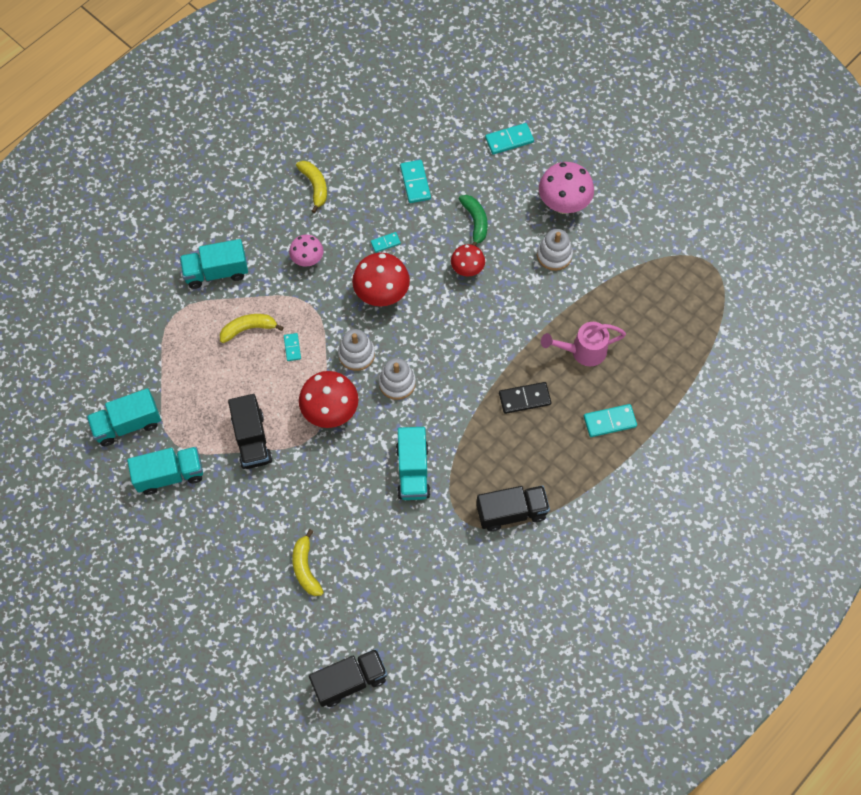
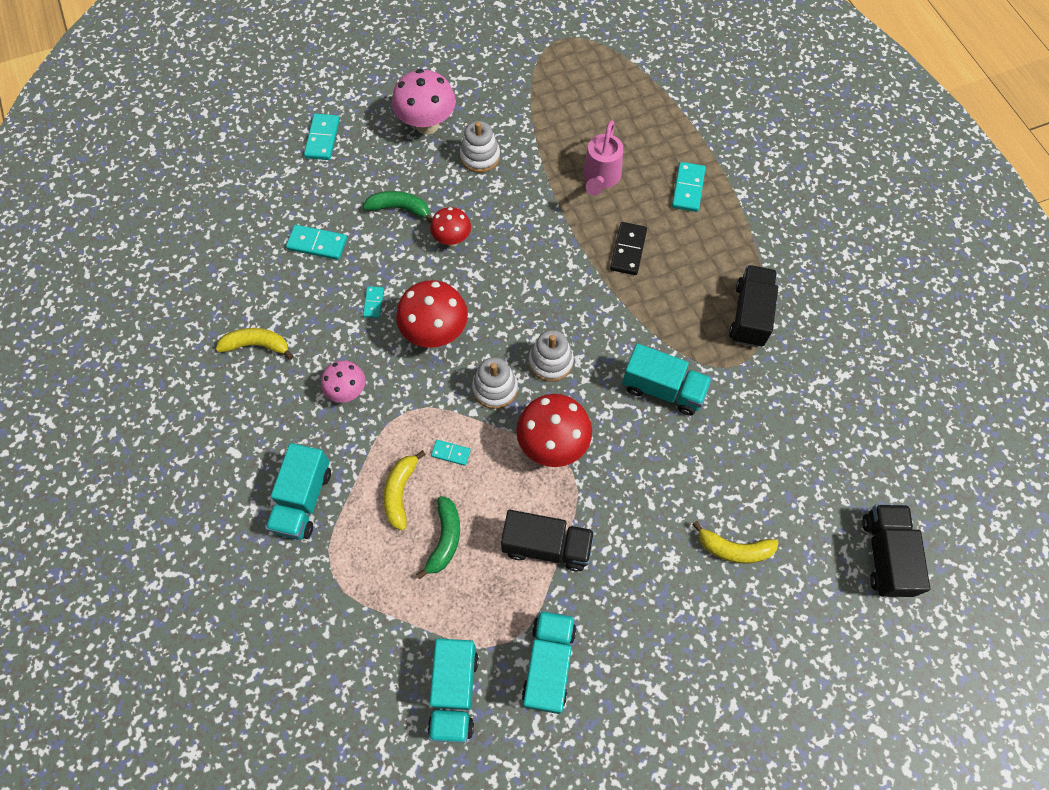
camera: 65 degrees left, 0 degrees up
(228, 372) = (445, 539): none -> green banana

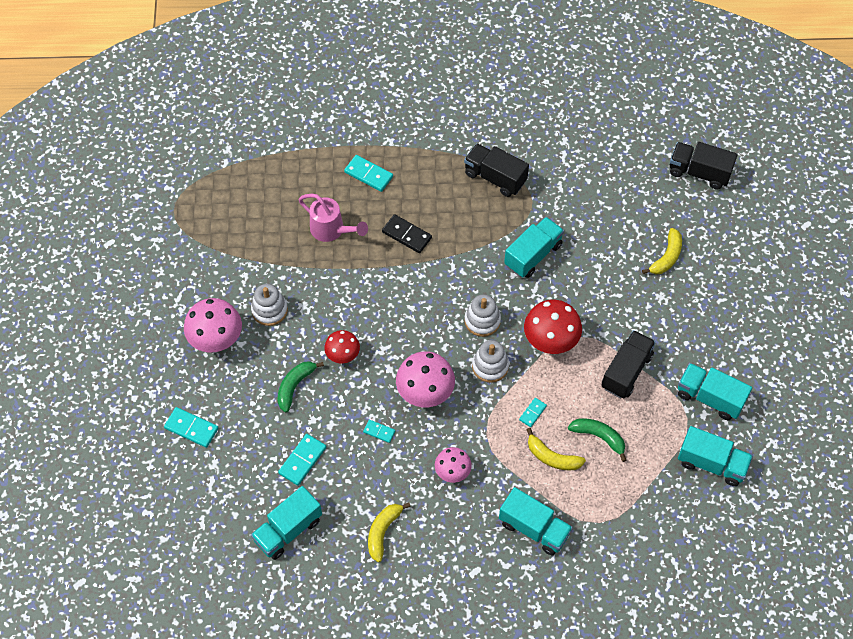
camera: 70 degrees left, 5 degrees down
(235, 258) = (288, 530): none -> turquoise truck
(435, 332) = (425, 393): red mushroom -> pink mushroom

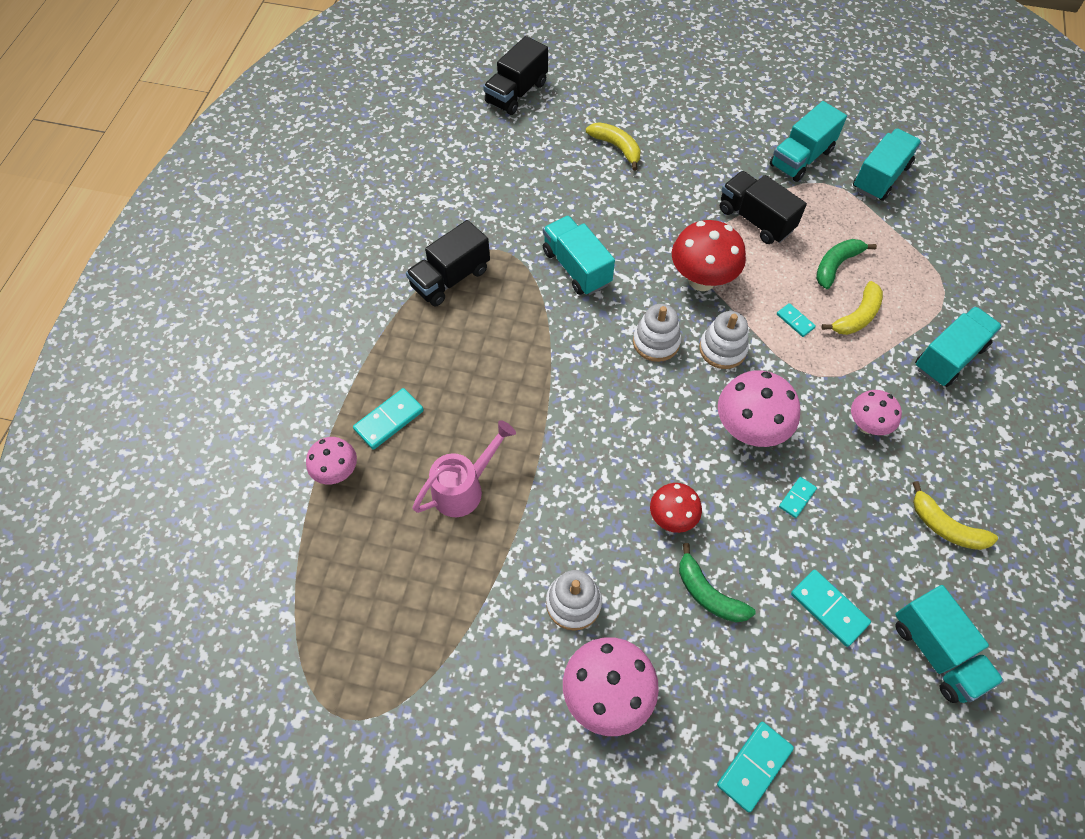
camera: 75 degrees left, 0 degrees up
(323, 158) = (337, 472): none -> pink mushroom
(407, 235) = (503, 396): black domino -> none

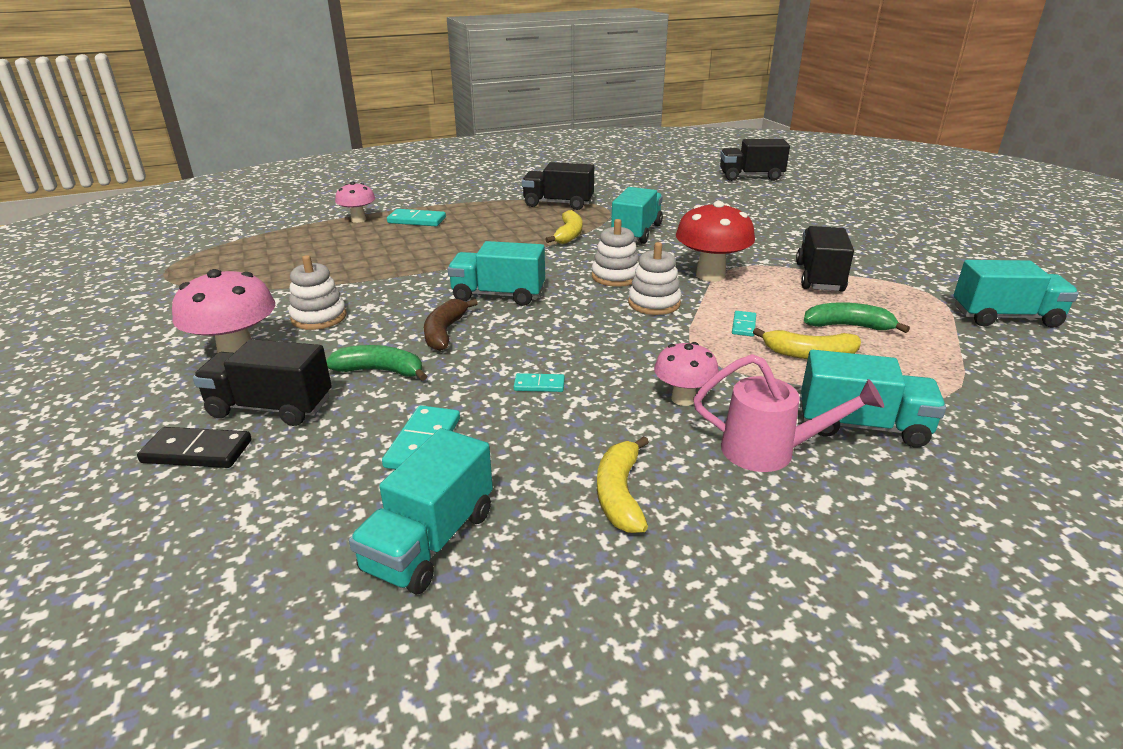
camera: 55 degrees right, 30 degrees down
(464, 488) = (386, 254): pink watering can -> pink watering can (770, 451)
(616, 147) = (774, 213): yellow banana -> yellow banana (569, 235)
(672, 518) = (445, 332): red mushroom -> brown banana
(708, 593) = (380, 371): green banana -> green banana turned 90 degrees clockwise
(718, 694) = (271, 407): none -> black truck
(749, 430) = (584, 339): pink mushroom -> none
(754, 766) = (197, 451): turquoise domino -> black domino
(801, 158) = (932, 276): turquoise truck -> turquoise truck (498, 295)

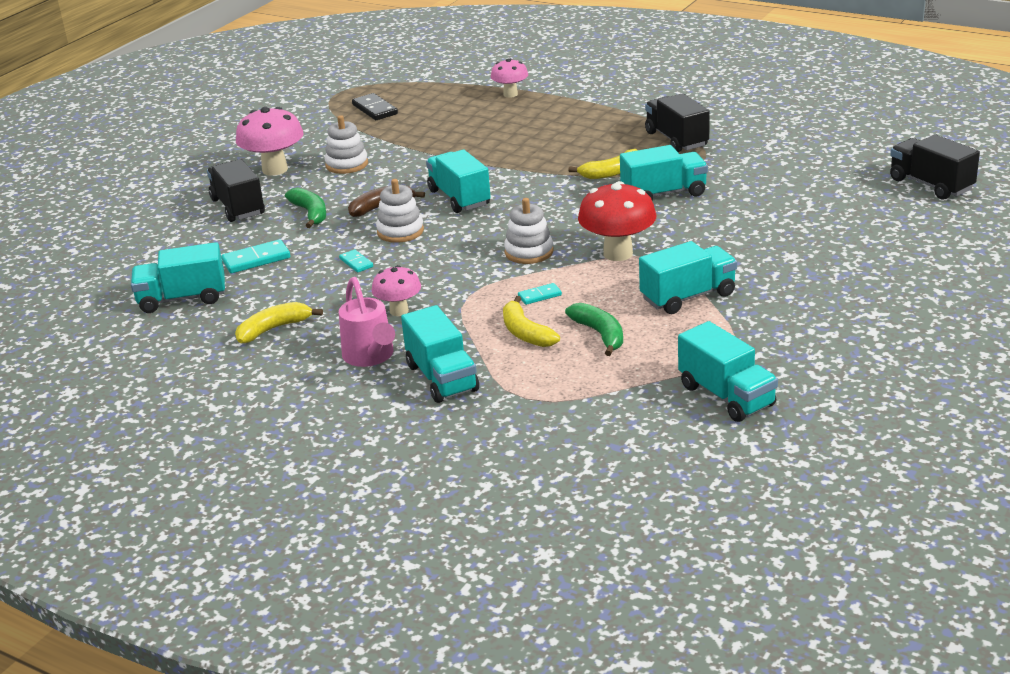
camera: 55 degrees right, 0 degrees up
(197, 451) = (182, 212): black domino -> black domino (375, 109)
(416, 220) = (543, 112): turquoise domino -> none
(615, 276) = (556, 221): white stacking toy -> white stacking toy (400, 231)
(819, 277) = (688, 297): black truck -> turquoise truck

